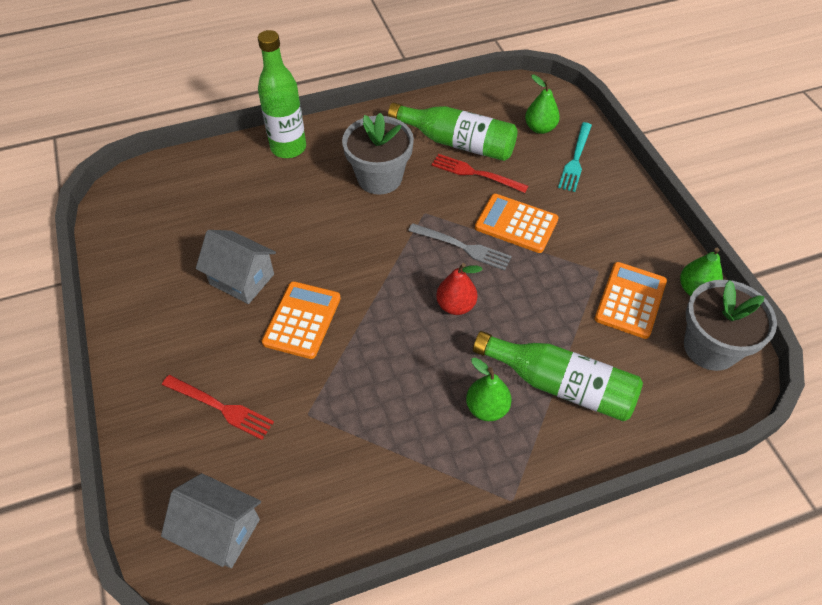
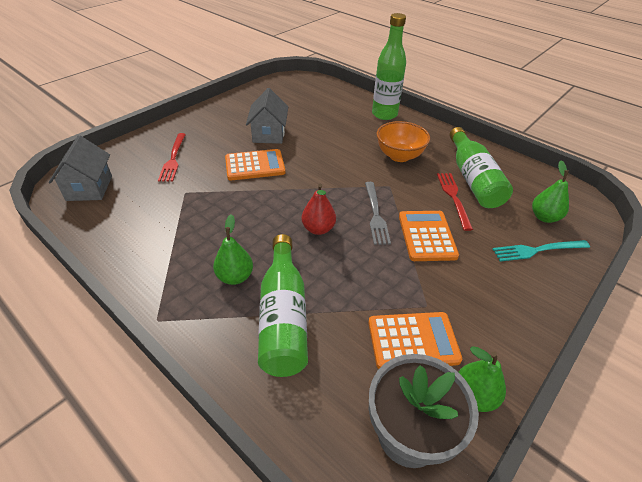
camera: 60 degrees right, 10 degrees down
(379, 178) = (399, 156): grey flower pot -> orange bowl

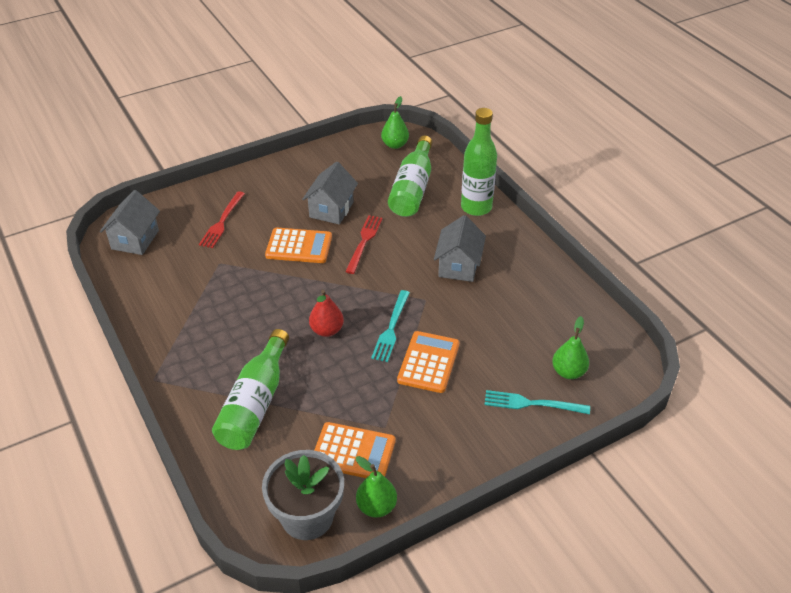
camera: 20 degrees right, 0 degrees up
(235, 277) = (230, 358): green pear -> green pear (395, 145)
(376, 215) = (391, 329): grey fork -> turquoise fork
(399, 156) = (458, 266): orange bowl -> grey house
(453, 197) = (485, 327): red fork -> red fork (364, 241)
(473, 179) = (522, 311): green bottle -> green bottle (412, 189)

